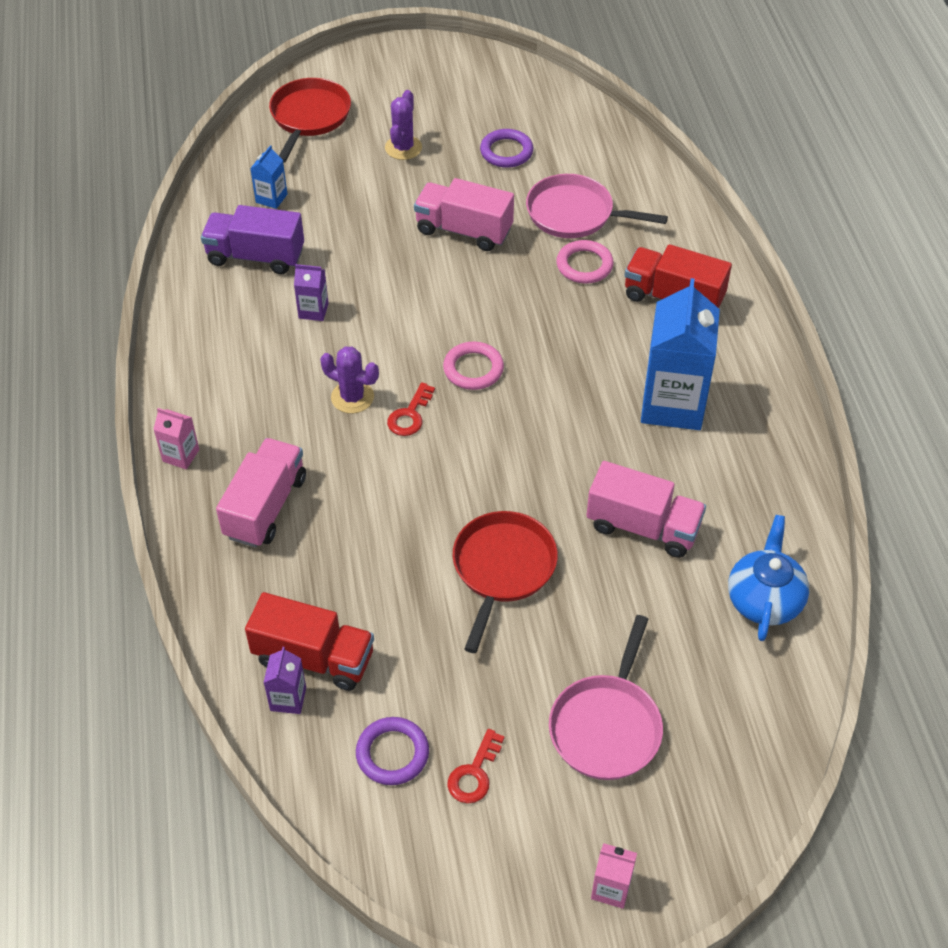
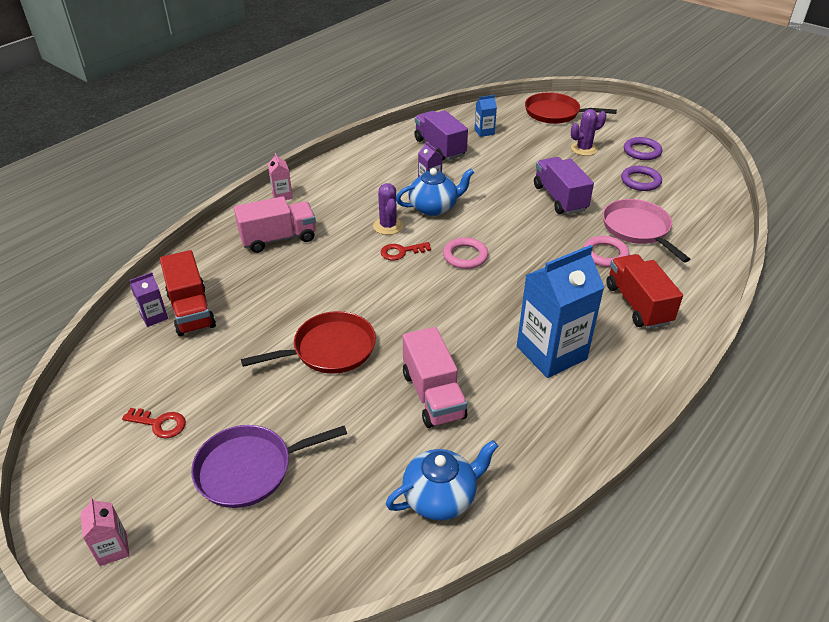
camera: 50 degrees right, 10 degrees down
(309, 117) = (555, 113): red pan -> red pan turned 135 degrees counterclockwise
(363, 338) = (434, 207): none -> blue teapot
(392, 753) = (147, 379): purple ring -> purple ring (642, 151)
(464, 230) = (560, 198): pink truck -> purple truck
(474, 773) = (160, 424): red key -> red key turned 150 degrees counterclockwise
(607, 726) = (249, 469): pink pan -> purple pan

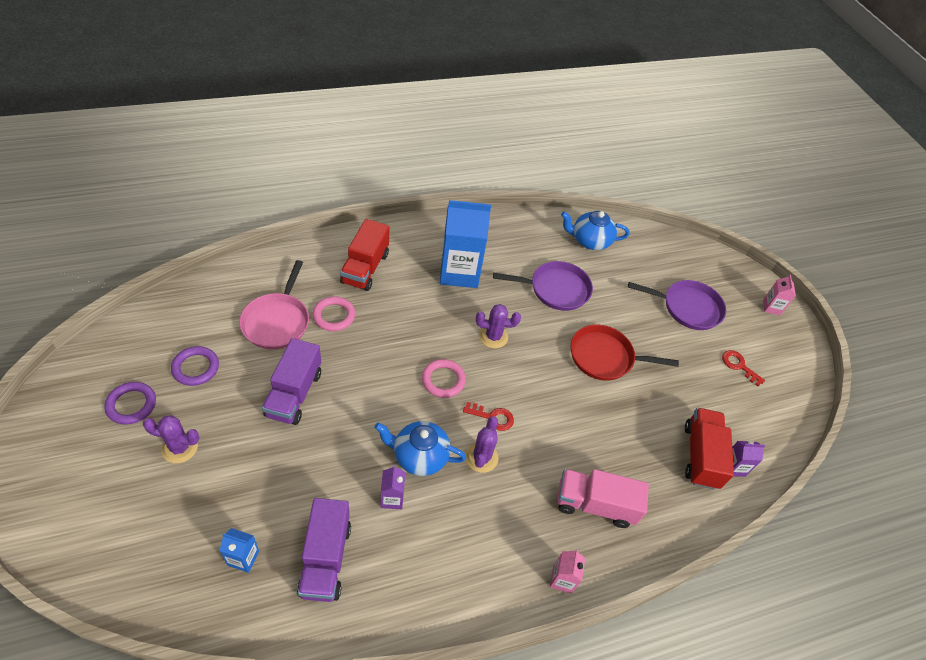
camera: 155 degrees left, 10 degrees up
(433, 395) = (556, 289): pink truck -> purple pan
(456, 310) = (493, 336): none -> purple cactus
(555, 113) = (117, 540): red pan -> none

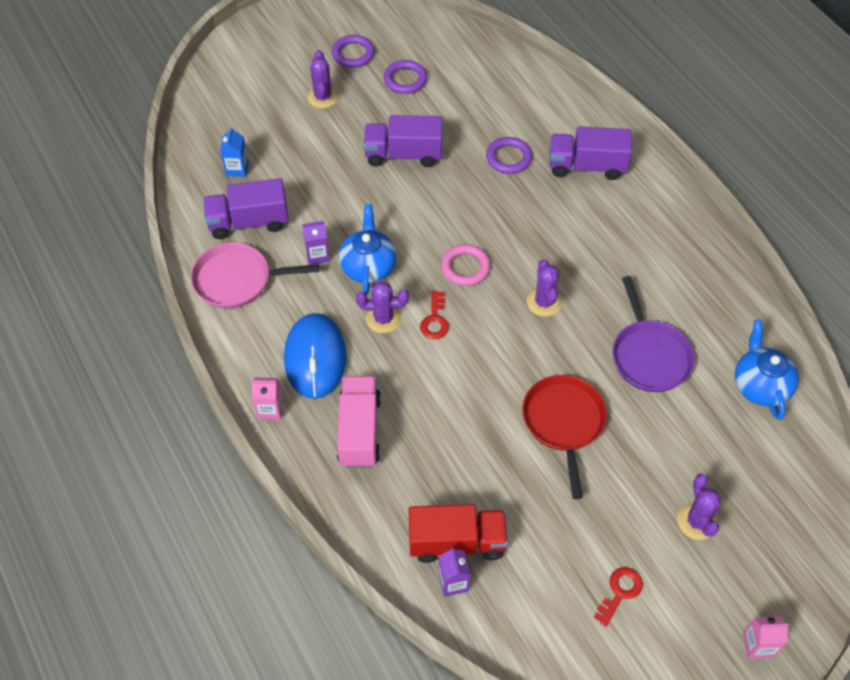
camera: 85 degrees right, 5 degrees up
(277, 322) = (481, 117): pink pan -> pink pan (236, 280)
(334, 316) = (508, 158): pink ring -> purple ring
(365, 268) = (586, 166): red truck -> purple truck
(459, 272) = (625, 252): blue carton -> none
(512, 526) = (315, 358): none -> blue mouse
(688, 308) = (697, 521): purple pan -> purple cactus

